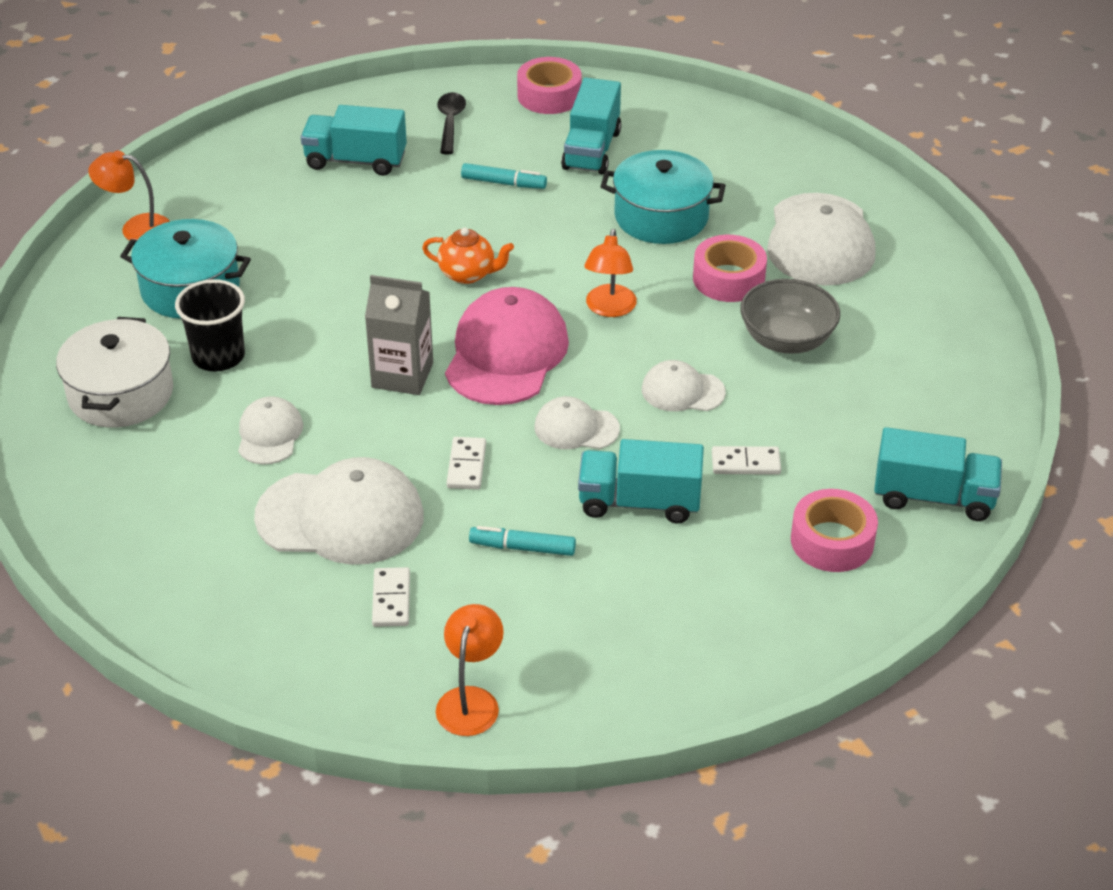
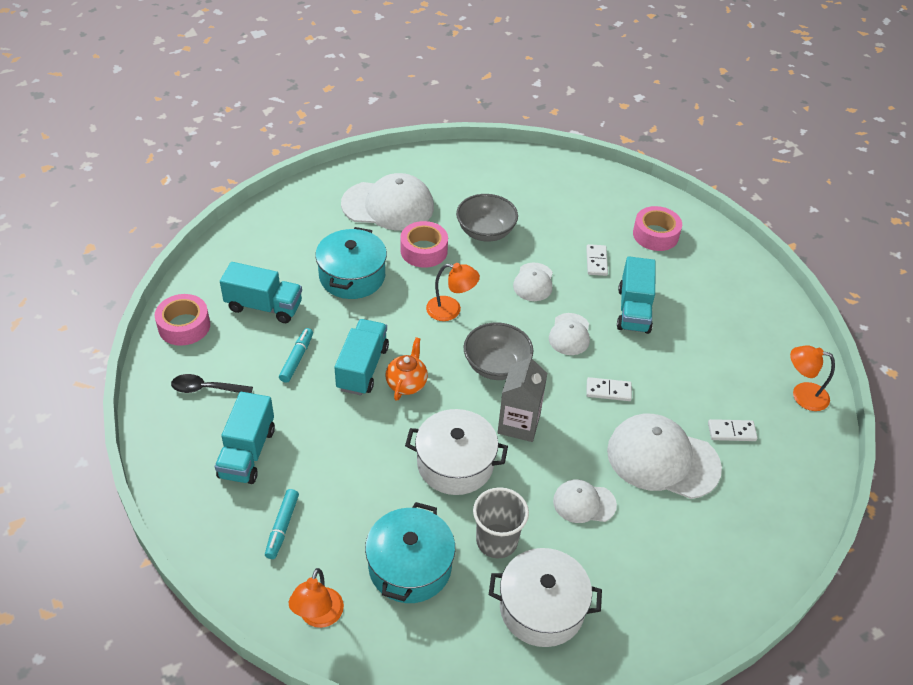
camera: 90 degrees left, 5 degrees up
(218, 356) = (496, 541): black cup -> grey cup
(336, 319) = (455, 463): none -> white pot
(340, 517) = (662, 459): white cap -> white cap turned 75 degrees counterclockwise
(506, 353) = (496, 366): pink cap -> grey bowl
(522, 547) = (678, 366): turquoise marker -> turquoise marker (282, 527)
(933, 497) = (617, 193): turquoise truck -> turquoise truck (362, 368)

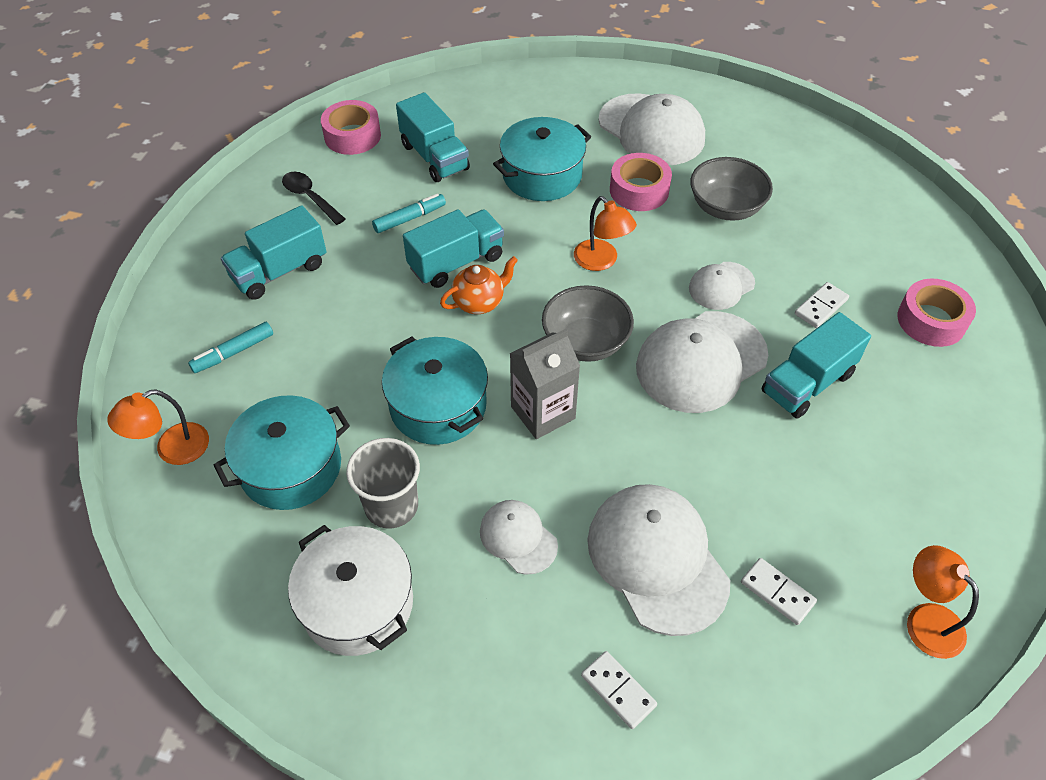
camera: 45 degrees right, 5 degrees up
(455, 463) = (438, 406): white pot -> turquoise pot
(569, 334) = (701, 361): white cap -> white cap, size x1.87
(608, 391) = (678, 446): white domino -> white domino (618, 691)

